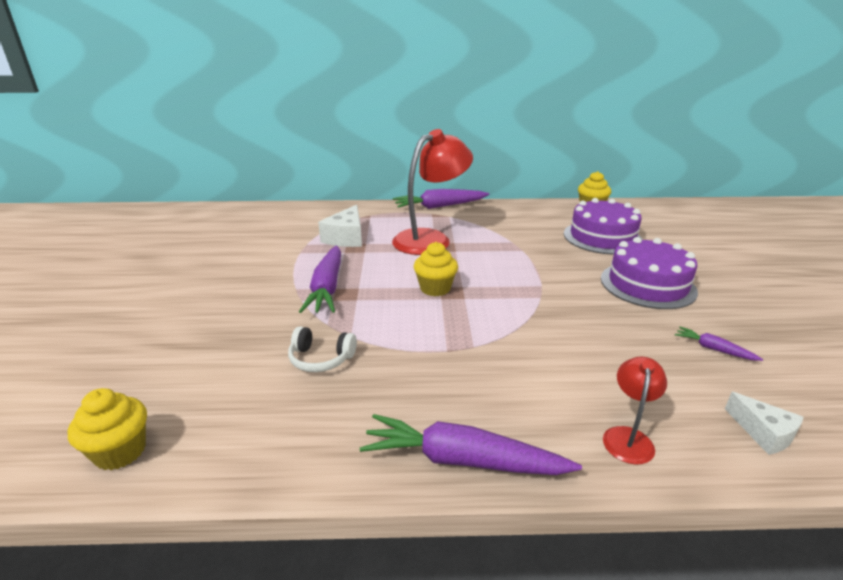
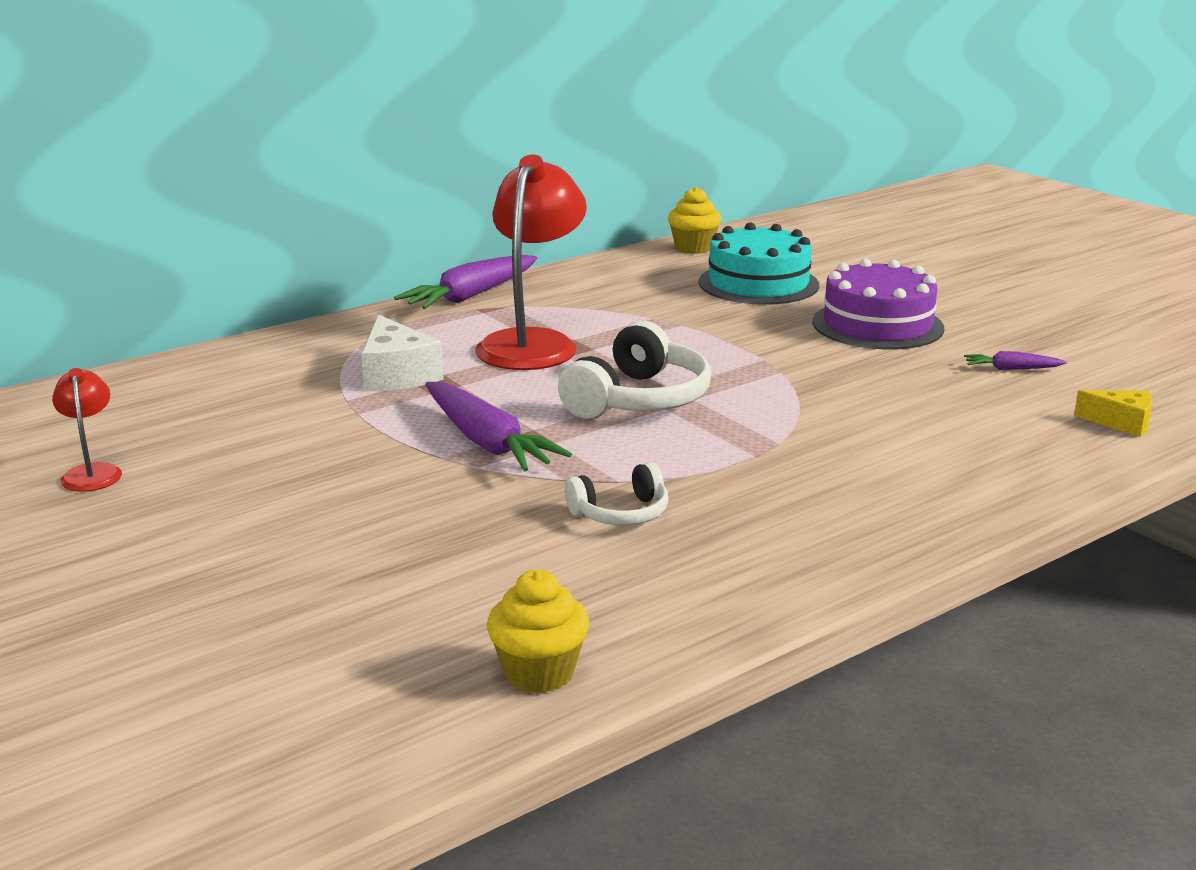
camera: 35 degrees left, 5 degrees down
(435, 288) = (638, 400): yellow cupcake -> white headphones
(462, 460) = (909, 535): purple carrot -> none
(602, 237) = (758, 283): purple cake -> turquoise cake
(628, 437) = (1024, 464): red lamp -> red lamp (92, 472)
(763, 433) = (1121, 423): white cheese -> yellow cheese

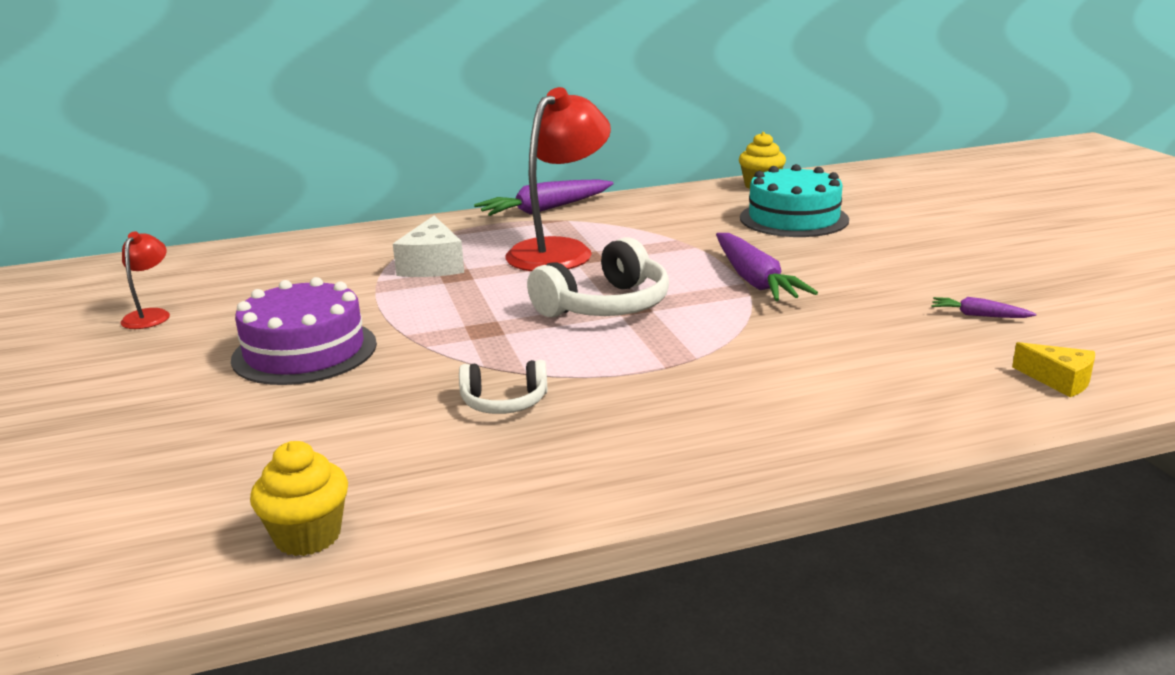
camera: 20 degrees right, 0 degrees up
(487, 442) = (451, 327): purple carrot -> purple carrot (755, 280)
(877, 325) = (875, 263): purple cake -> purple cake (304, 351)

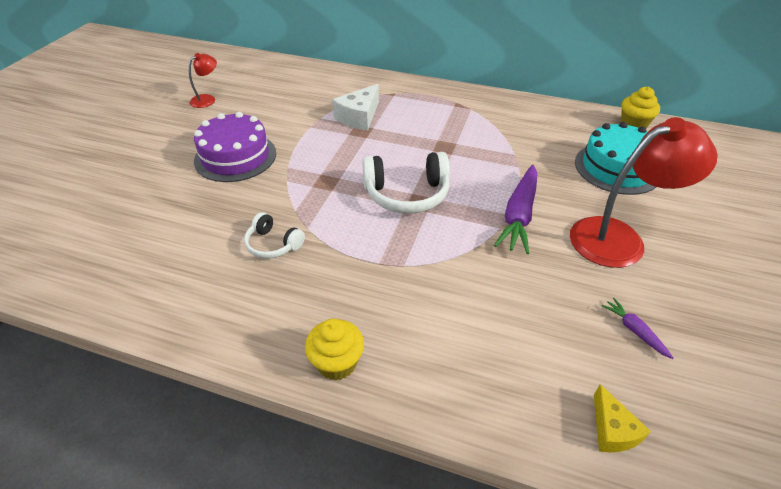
camera: 35 degrees right, 20 degrees up
(308, 536) = (104, 286): yellow cupcake -> yellow cupcake (337, 363)
(545, 209) = (469, 94): purple carrot -> none
(560, 251) = (436, 134): red lamp -> red lamp (619, 238)

